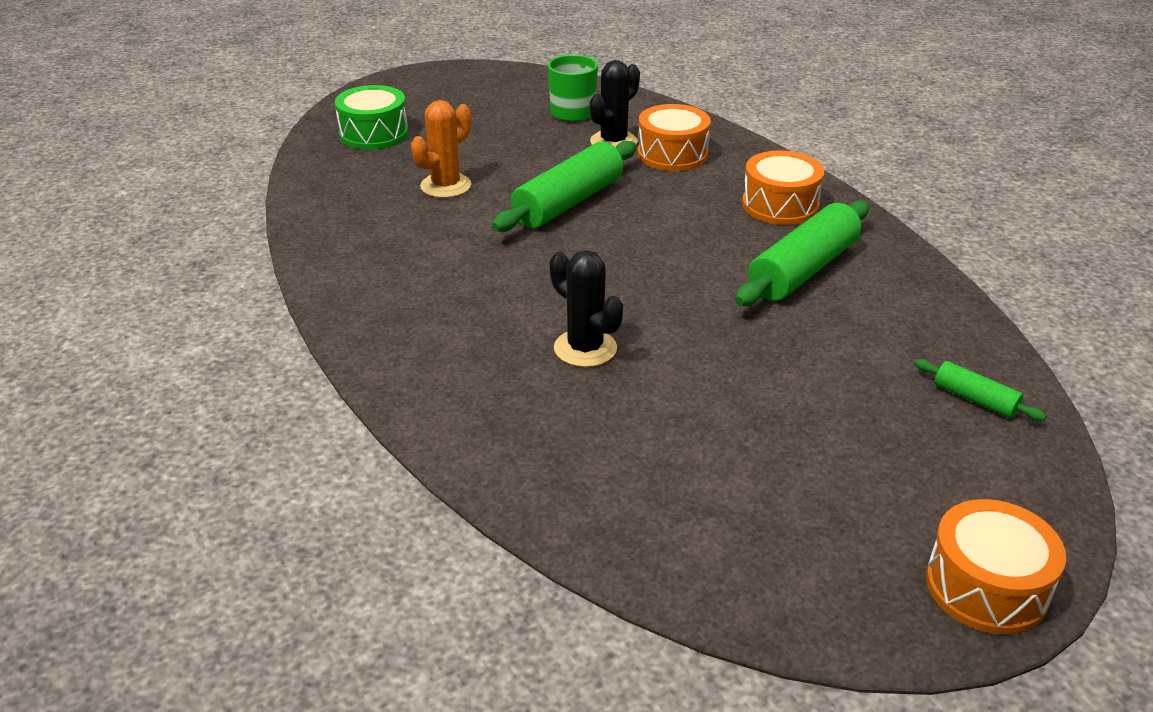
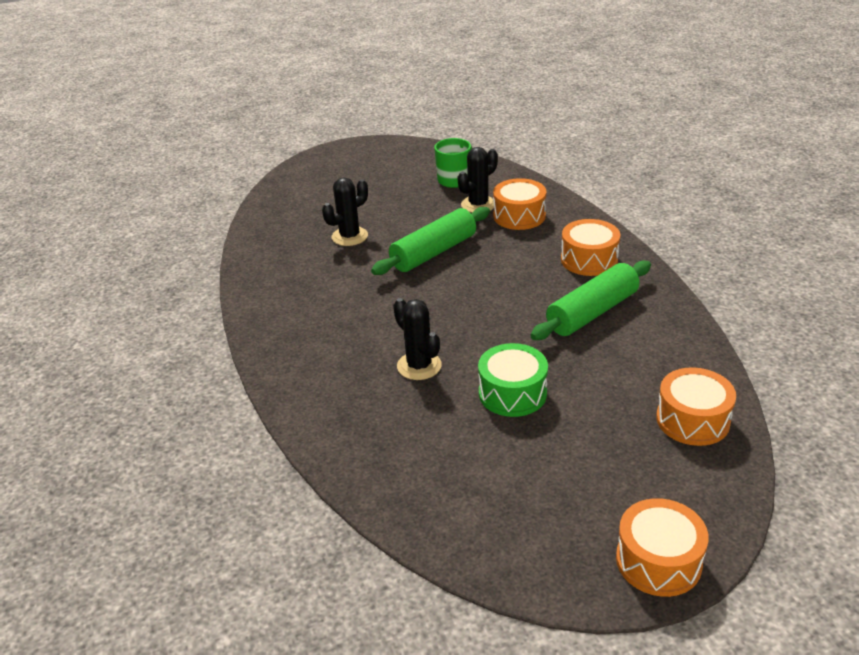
camera: 10 degrees right, 0 degrees up
(374, 134) = (308, 194): green drum -> green drum (512, 393)
(446, 186) = (349, 236): orange cactus -> black cactus
(975, 399) = (692, 420): green rolling pin -> orange drum

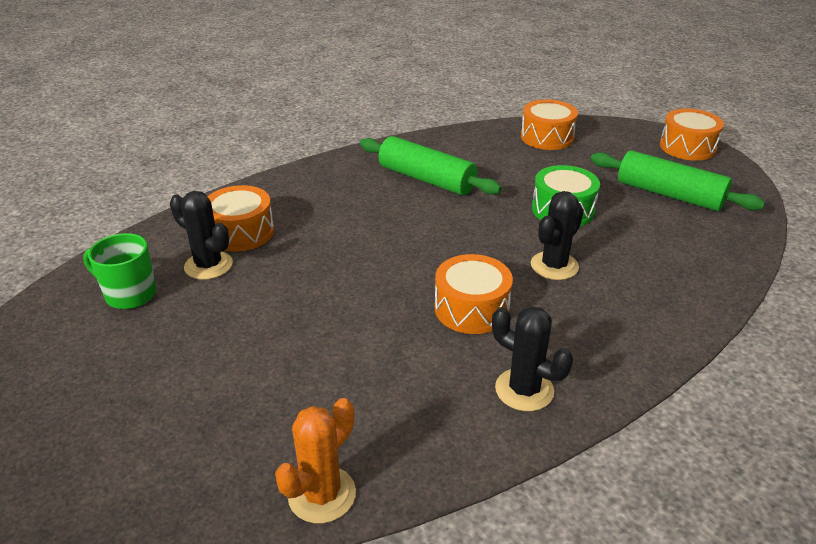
camera: 105 degrees left, 0 degrees up
(255, 243) = (322, 494): none -> orange cactus
(349, 236) = (294, 374): black cactus -> black cactus (524, 390)
(433, 252) = (331, 286): green rolling pin -> green rolling pin (669, 194)
(589, 260) = (335, 184): orange drum -> orange drum (471, 309)

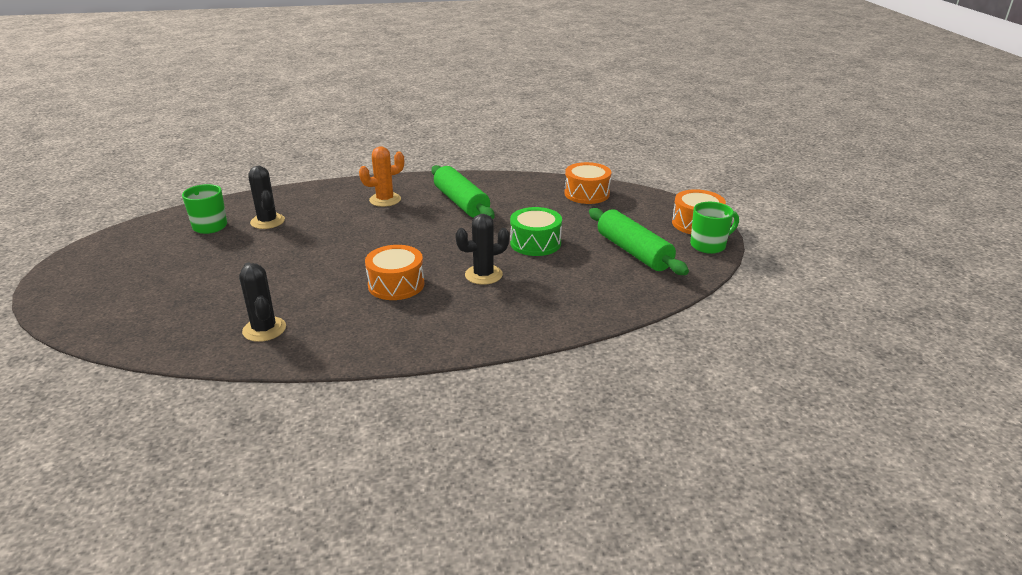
camera: 25 degrees right, 5 degrees down
(241, 232) = (306, 208): orange drum -> none
(322, 494) = (201, 350): orange cactus -> orange cactus (385, 200)
(524, 390) = (373, 336): black cactus -> black cactus (264, 329)
(726, 169) = (709, 245): none -> green mug

